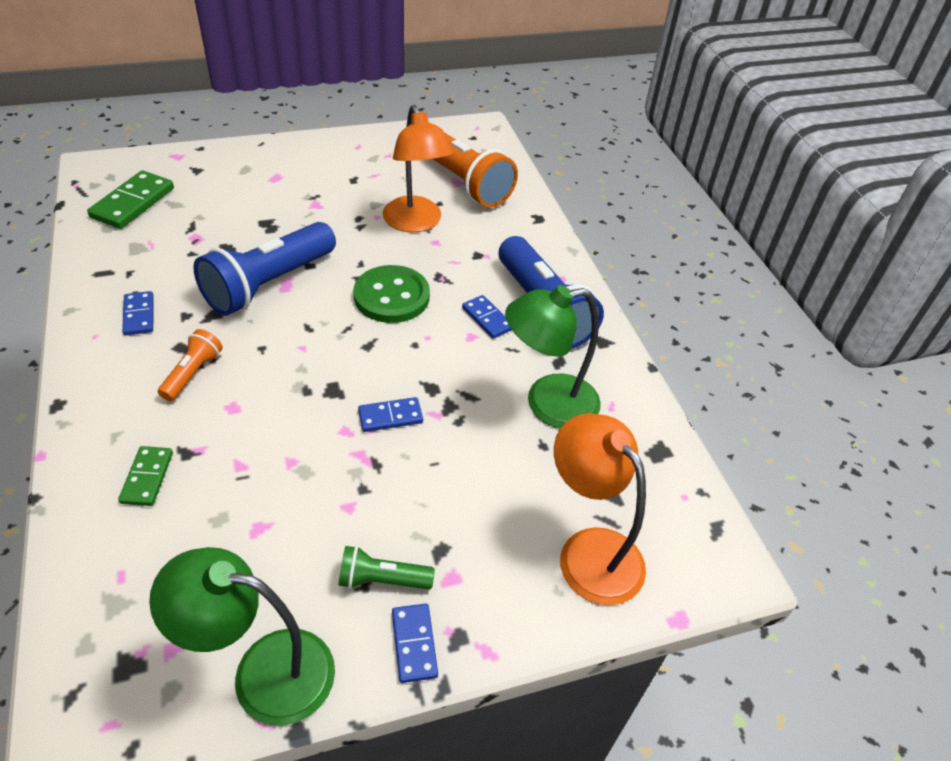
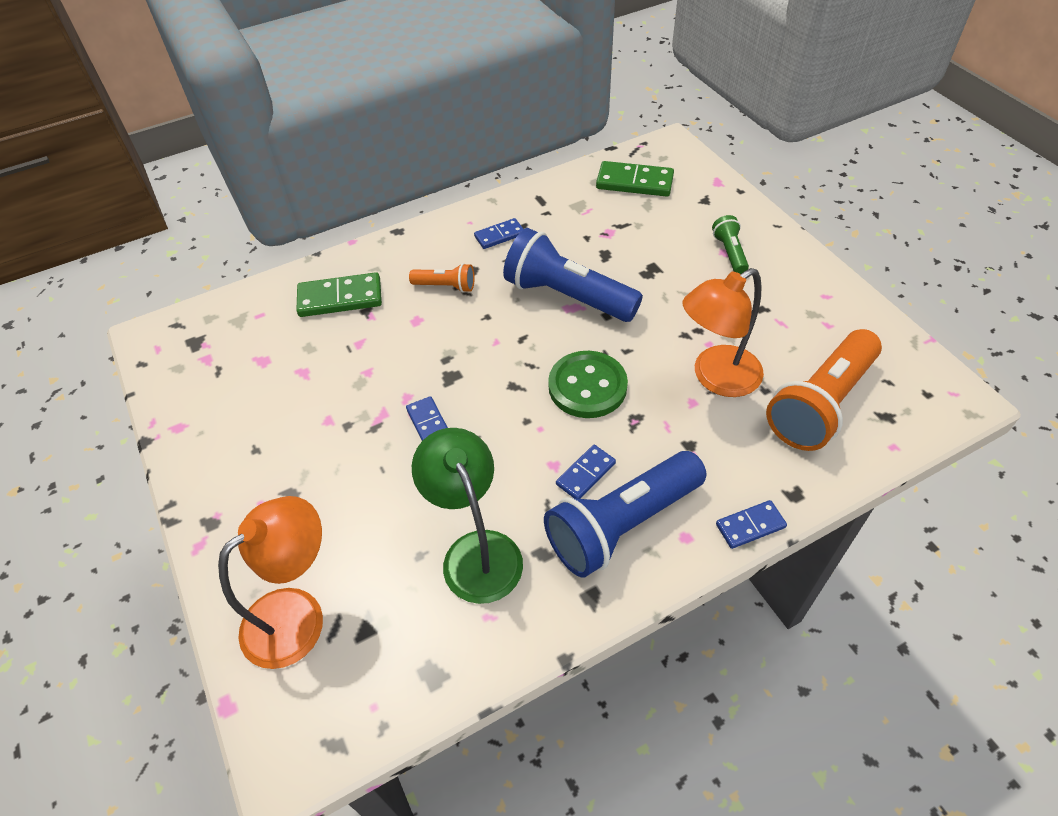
camera: 85 degrees right, 5 degrees up
(147, 477) = (340, 298): green domino -> green domino, size x1.67
(263, 671) = (187, 410): green lamp -> none
(382, 579) = (261, 459): green flashlight -> green flashlight (729, 253)
(414, 644) = (205, 494): blue domino -> blue domino (750, 526)

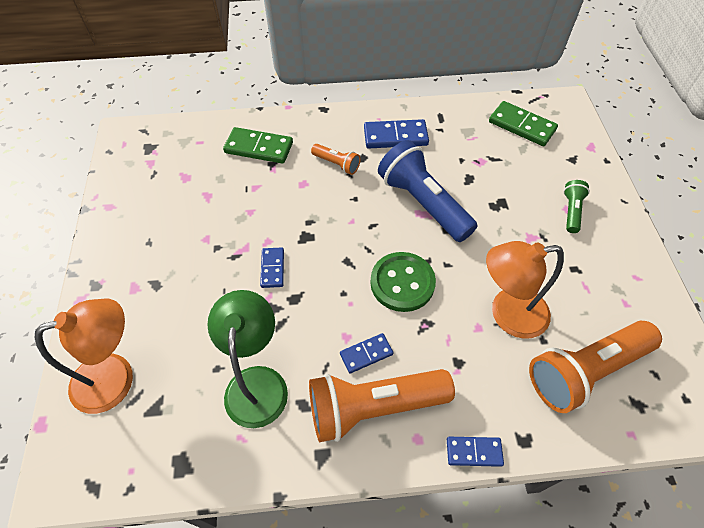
camera: 20 degrees right, 5 degrees up
(499, 235) = (395, 136): blue domino -> blue domino, size x1.67
(622, 524) = (373, 407): blue flashlight -> orange flashlight

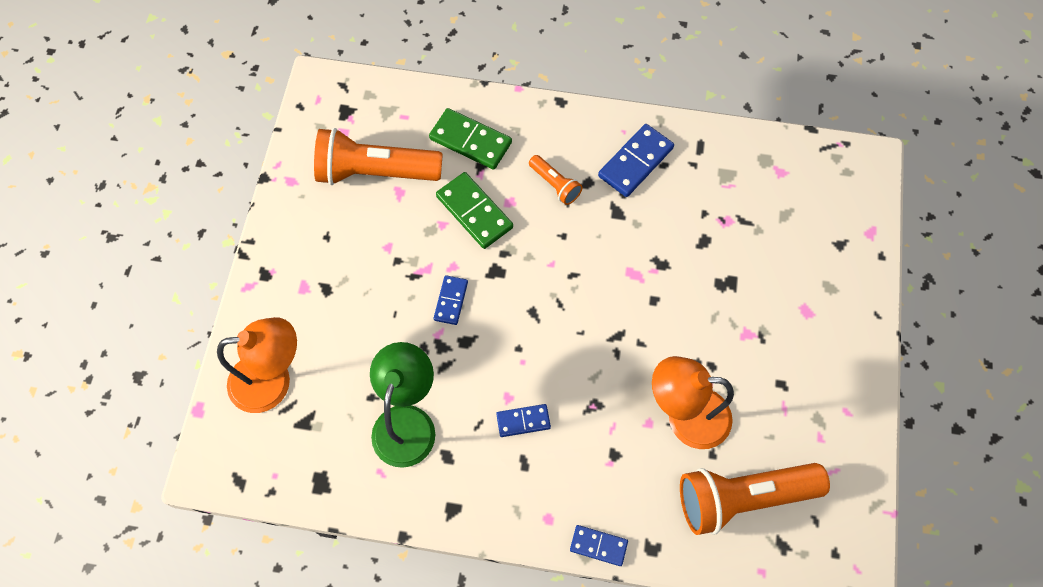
camera: 15 degrees right, 10 degrees up
(373, 407) = (515, 477): orange flashlight -> orange flashlight (375, 172)
(395, 136) = (635, 162): blue domino -> blue domino turned 60 degrees counterclockwise
(402, 283) = (584, 352): green button -> none
(423, 203) = (639, 261): blue flashlight -> none
(521, 126) = (796, 183): green domino -> green domino (474, 212)
(571, 211) = (808, 313): green flashlight -> none

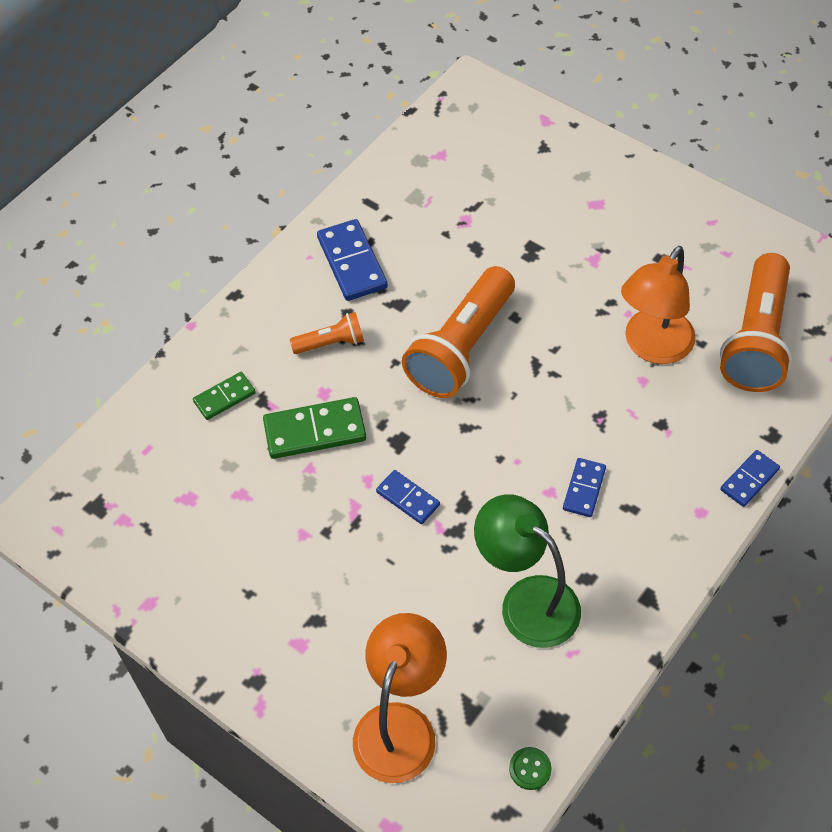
camera: 60 degrees left, 10 degrees down
(277, 483) = (530, 769): none -> green button
(375, 172) = (199, 507): orange flashlight -> orange flashlight (461, 347)
(470, 141) = (224, 397): green domino -> green domino, size x0.60

